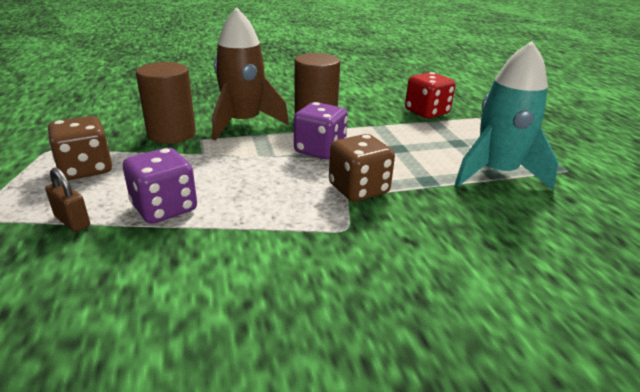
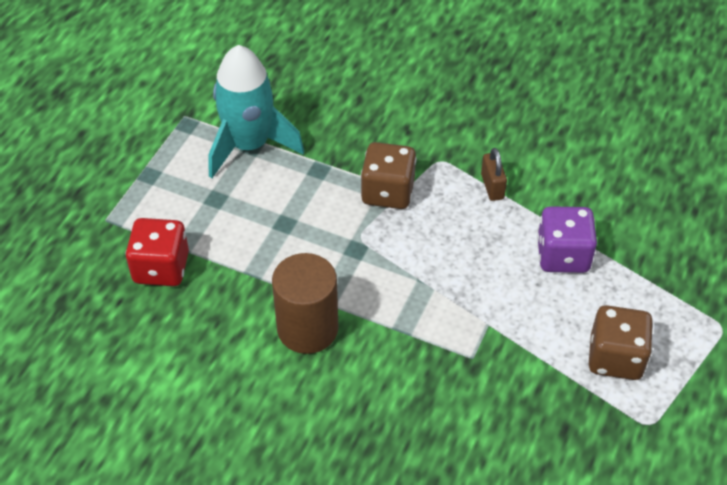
camera: 140 degrees left, 20 degrees up
(72, 221) = (641, 278): brown padlock -> brown padlock (492, 187)
(172, 134) = (499, 387): brown cylinder -> none
(243, 123) = (401, 367): brown rocket -> none
(320, 150) = (365, 264): purple dice -> none

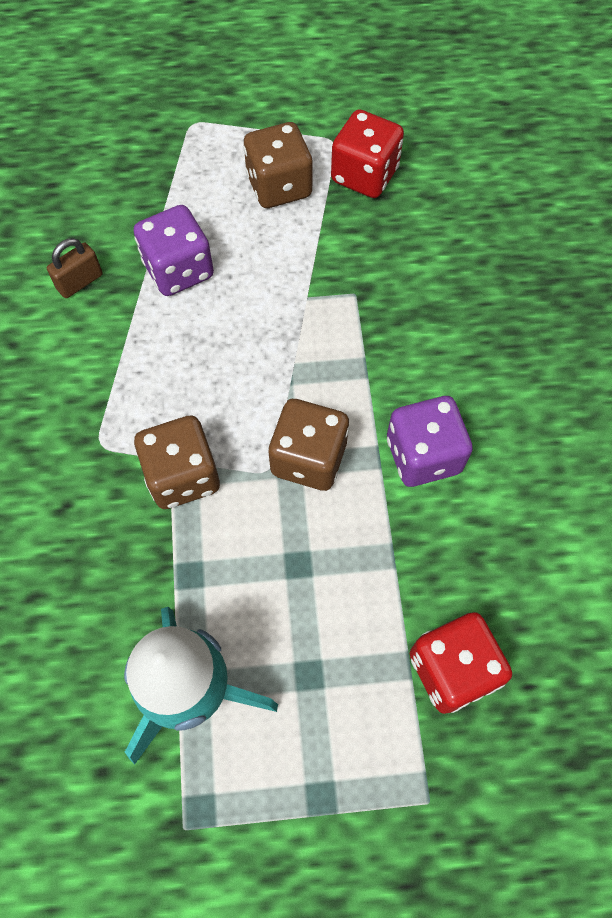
camera: 120 degrees left, 15 degrees up
(307, 329) = (423, 455): brown cylinder -> purple dice
(352, 262) = (308, 458): none -> brown dice
(492, 187) = (114, 372): brown padlock -> brown padlock (80, 282)
(595, 428) = (364, 175): none -> red dice

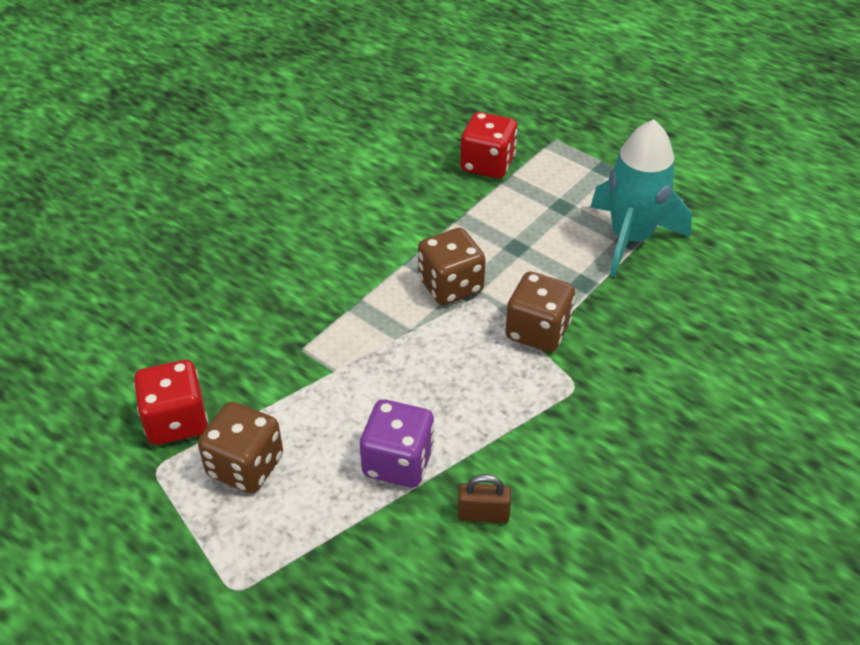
camera: 135 degrees left, 20 degrees down
(423, 455) = (384, 242): purple dice -> none

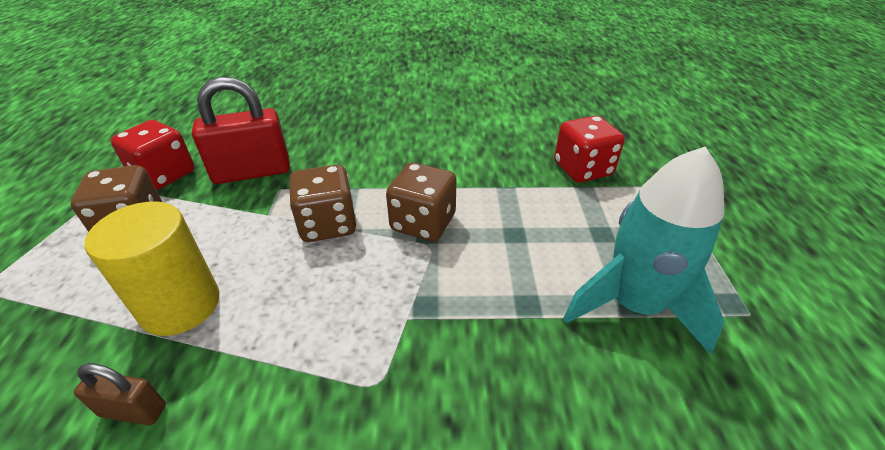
camera: 50 degrees right, 5 degrees down
(250, 356) = (252, 172): none -> red padlock
(398, 462) = (180, 305): purple dice -> yellow cylinder
(483, 515) = (133, 411): brown padlock -> brown padlock turned 45 degrees counterclockwise
(537, 331) = (427, 307): brown dice -> brown dice (328, 224)

